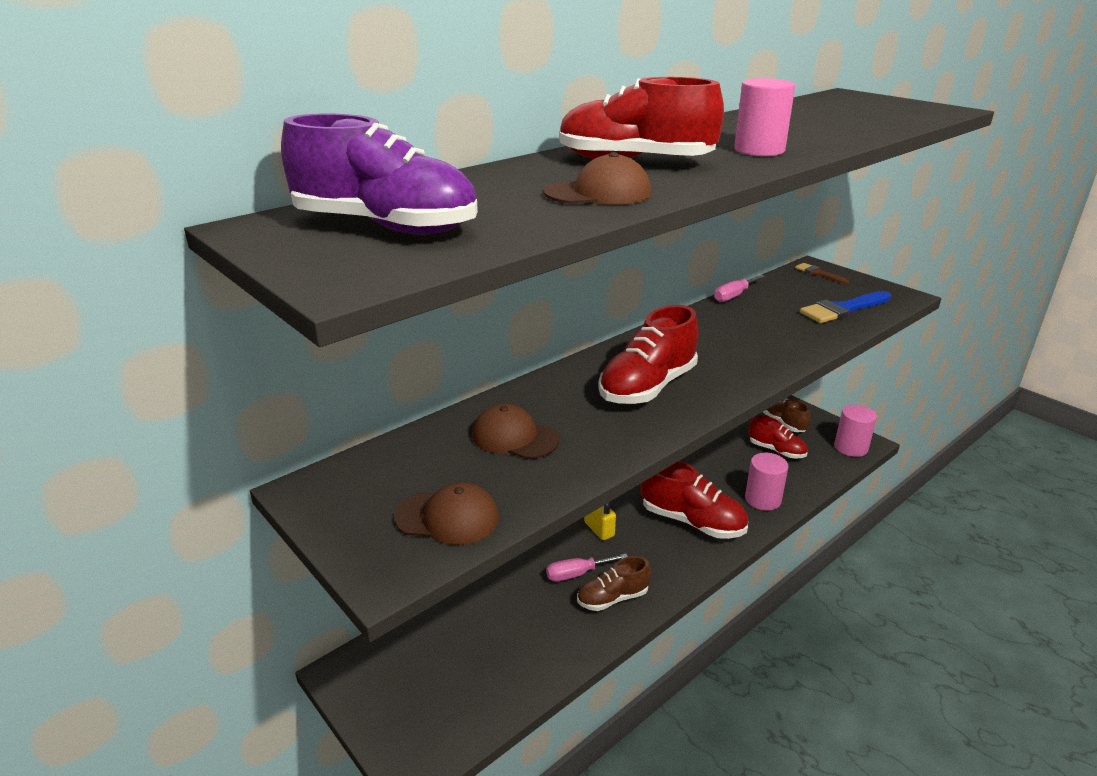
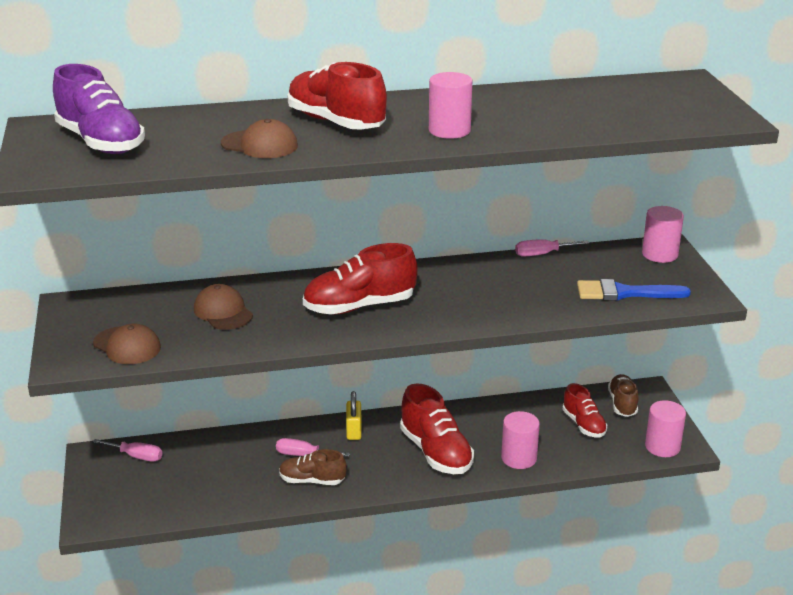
camera: 30 degrees right, 0 degrees up
(398, 651) = (136, 456): none -> pink screwdriver
(818, 273) = (660, 254): brown brush -> pink cylinder

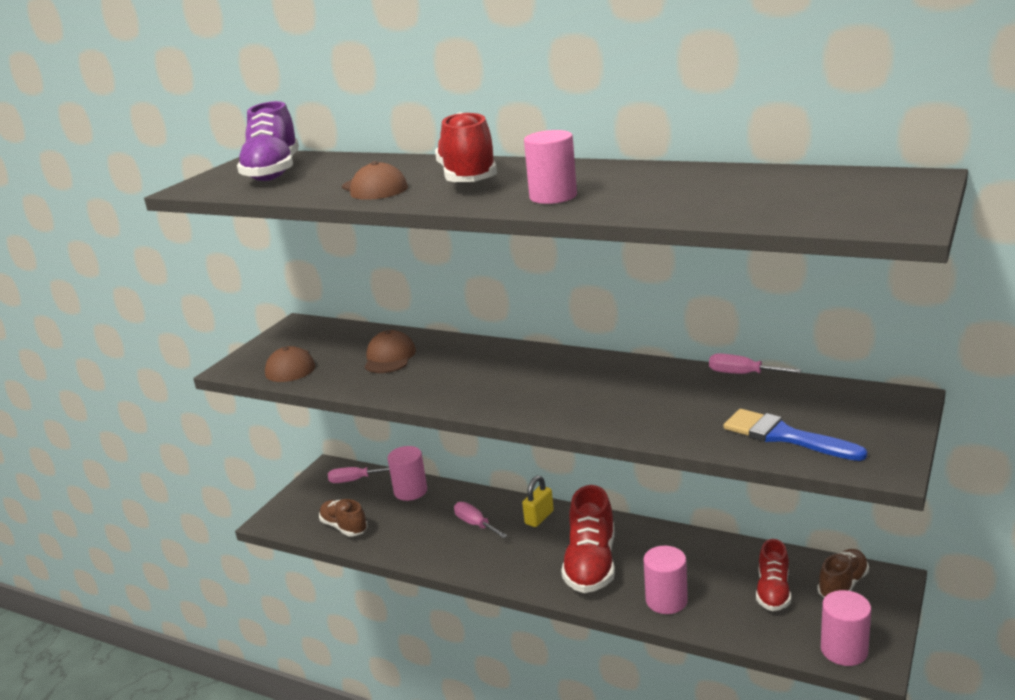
camera: 40 degrees right, 5 degrees down
(136, 456) = (355, 480): pink screwdriver -> pink screwdriver turned 120 degrees clockwise
(312, 480) = (458, 549): brown shoe -> brown shoe (344, 527)
(359, 306) = (500, 380): red shoe -> none
(660, 254) = (884, 405): pink cylinder -> pink cylinder (410, 491)

